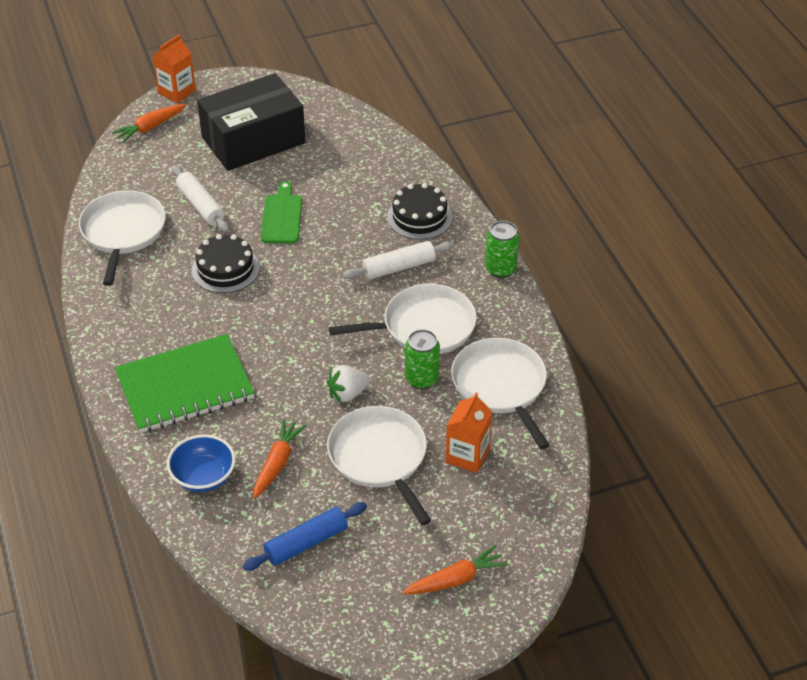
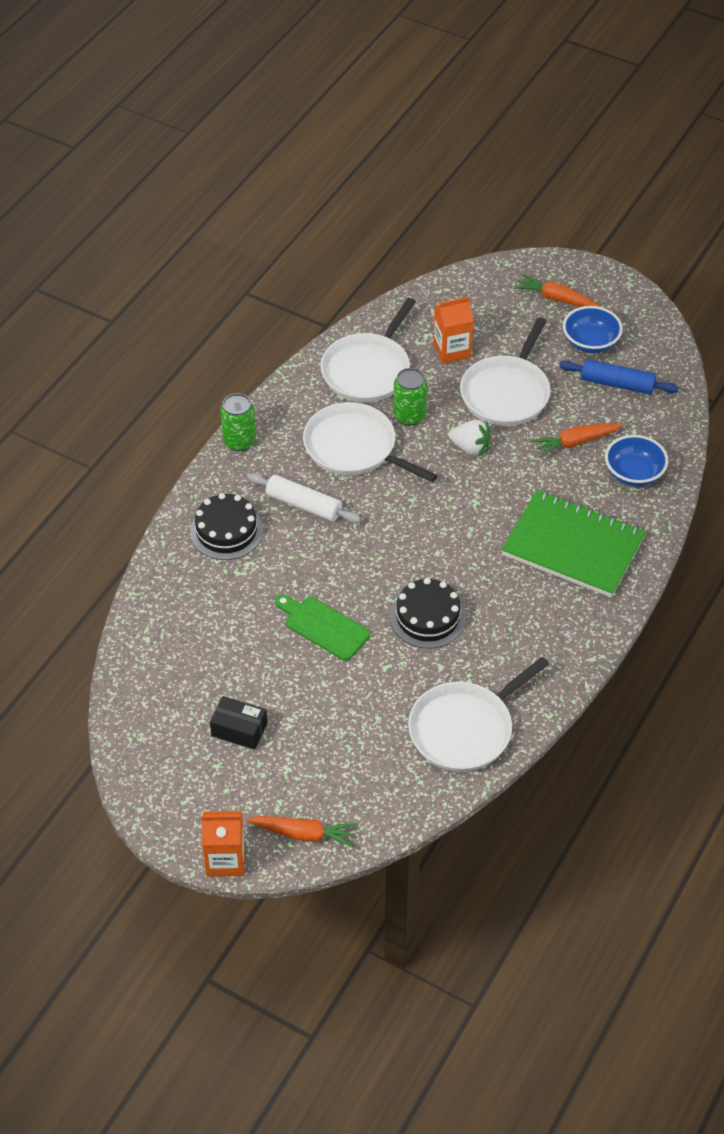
camera: 130 degrees left, 5 degrees up
(200, 205) = (371, 698): white rolling pin -> none
(253, 140) = (239, 730): black box -> black box, size x0.43
(282, 216) = (323, 627): green cutting board -> green cutting board turned 75 degrees clockwise
(374, 562) = (590, 342): none -> blue bowl

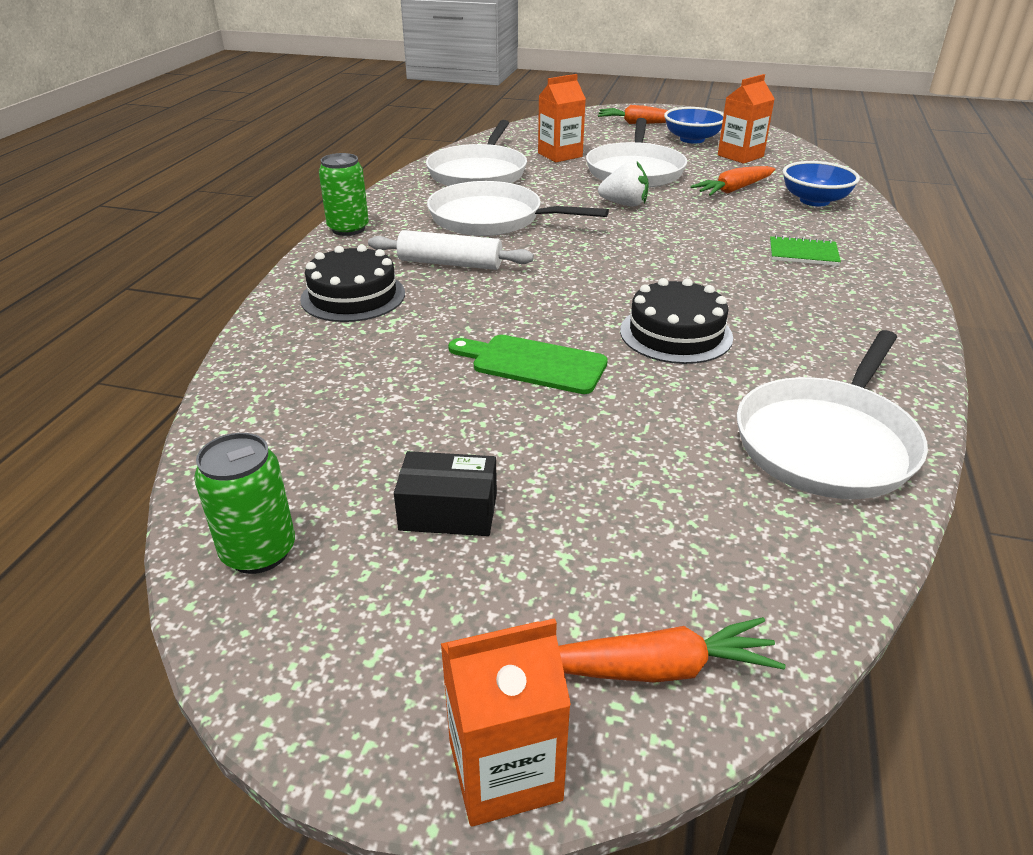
camera: 15 degrees left, 15 degrees down
(409, 416) = (542, 193): green can -> green can (259, 552)
(573, 546) = (803, 253): green notebook -> green notebook, size x0.42
(617, 384) = (740, 156): blue rolling pin -> orange carton

